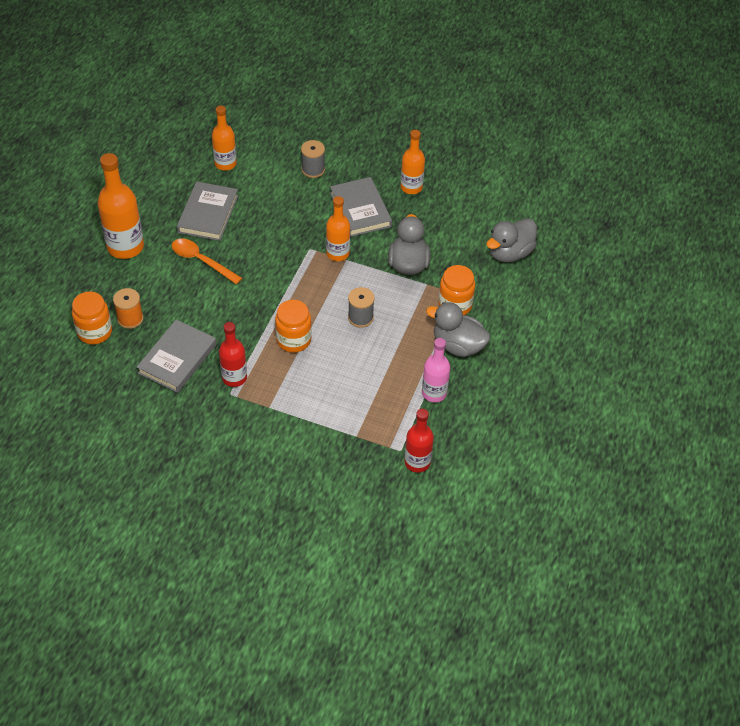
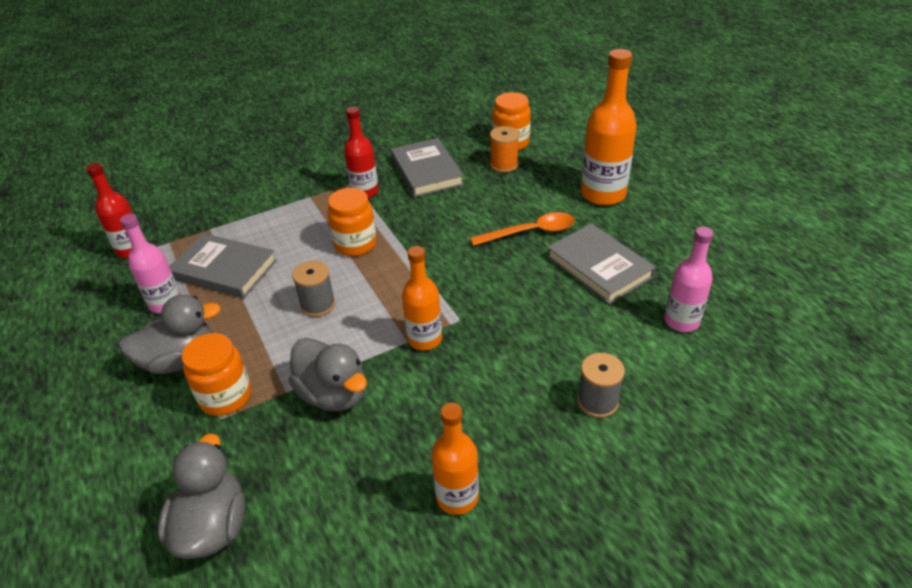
camera: 135 degrees right, 10 degrees down
(225, 164) = (681, 321): orange bottle -> pink bottle
(360, 210) = (472, 406): grey book -> grey book (224, 270)

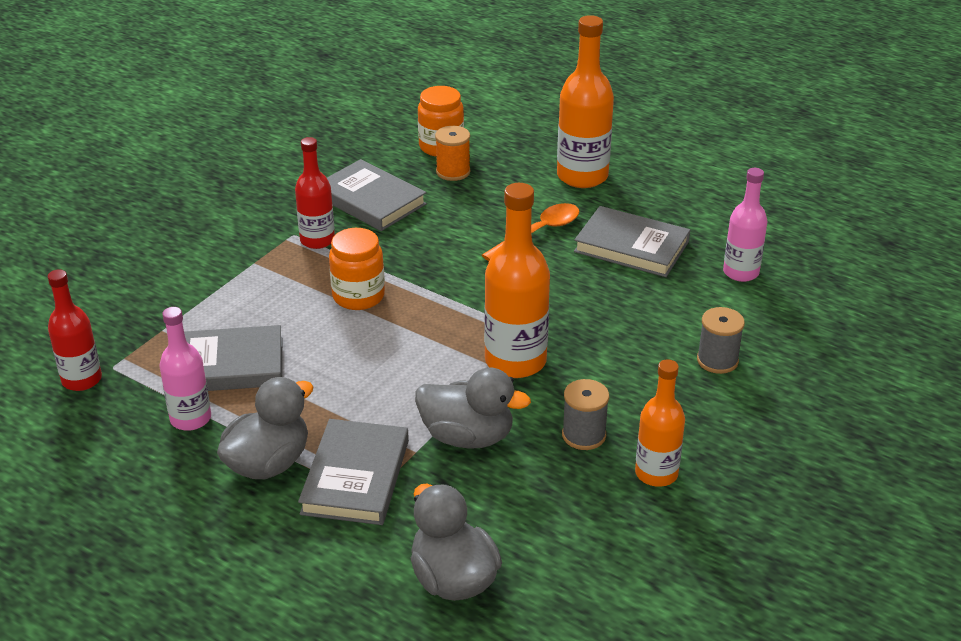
camera: 30 degrees left, 5 degrees down
(225, 396) = (355, 477): orange jar -> grey book
(318, 305) = (373, 365): grey spool -> grey spool (584, 435)
(424, 339) = (515, 361): orange bottle -> orange bottle, size x1.58

